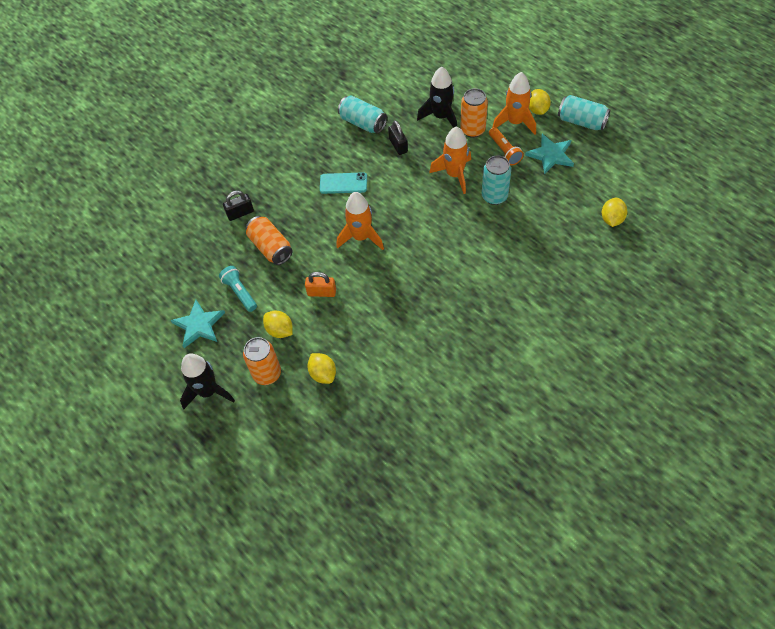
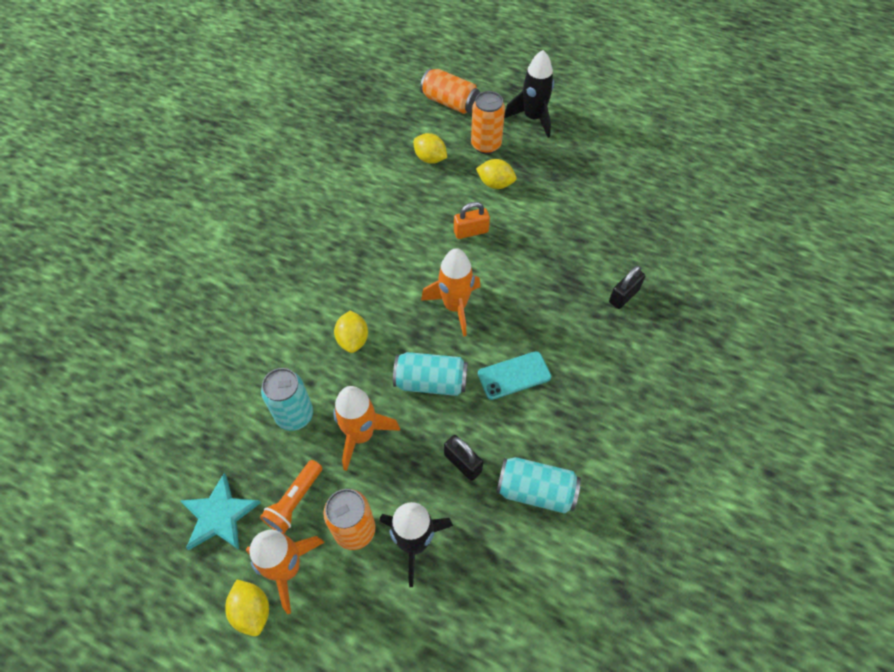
camera: 155 degrees right, 0 degrees up
(199, 325) = (583, 167): turquoise star -> none
(240, 292) = (561, 208): turquoise flashlight -> none
(270, 247) = (558, 264): orange can -> orange can (450, 102)
(504, 151) = (294, 501): orange flashlight -> orange flashlight turned 105 degrees counterclockwise
(581, 121) = (171, 606): turquoise can -> turquoise can (431, 382)
(612, 219) = (122, 425): yellow lemon -> yellow lemon (353, 340)

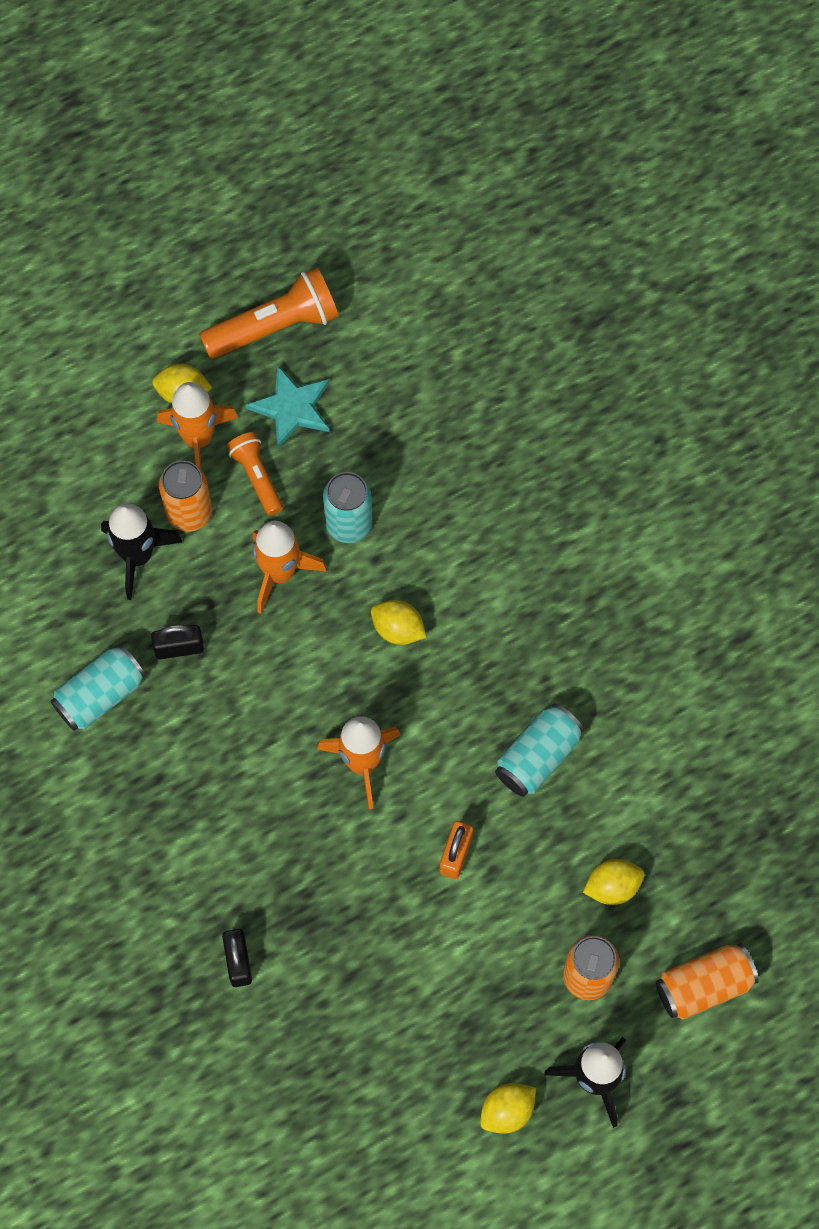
camera: 125 degrees right, 10 degrees up
(149, 578) = (275, 327): none -> orange flashlight
(431, 382) = (288, 676): turquoise can -> turquoise can (538, 757)
(495, 184) = (511, 939): yellow lemon -> yellow lemon (507, 1111)
(514, 375) = (232, 764): turquoise phone -> none

